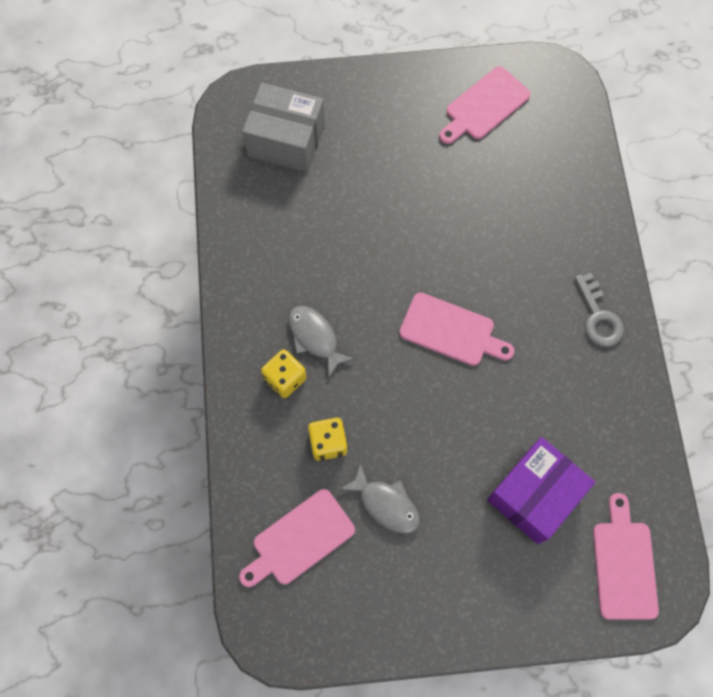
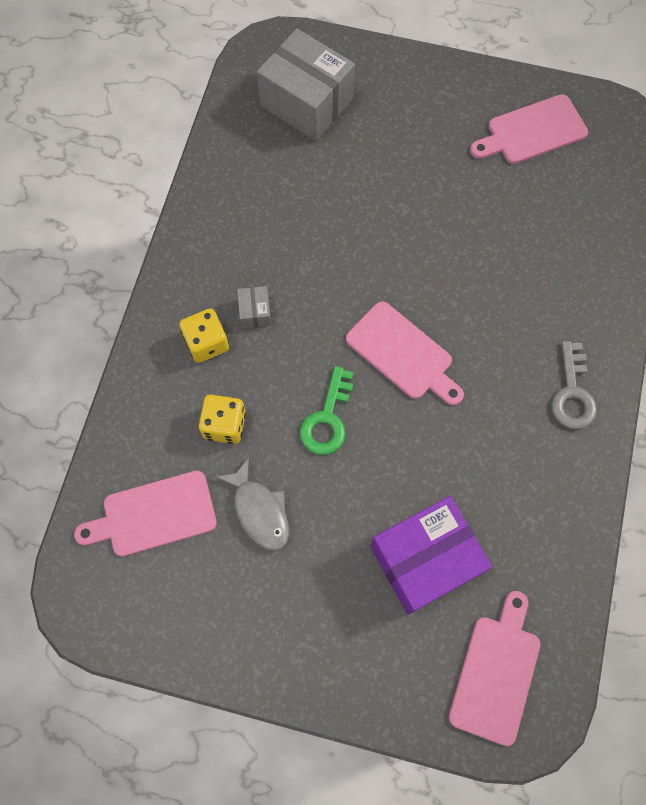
camera: 20 degrees right, 0 degrees up
(315, 338) = (255, 312): grey fish -> grey box
(411, 407) = (327, 419): none -> green key

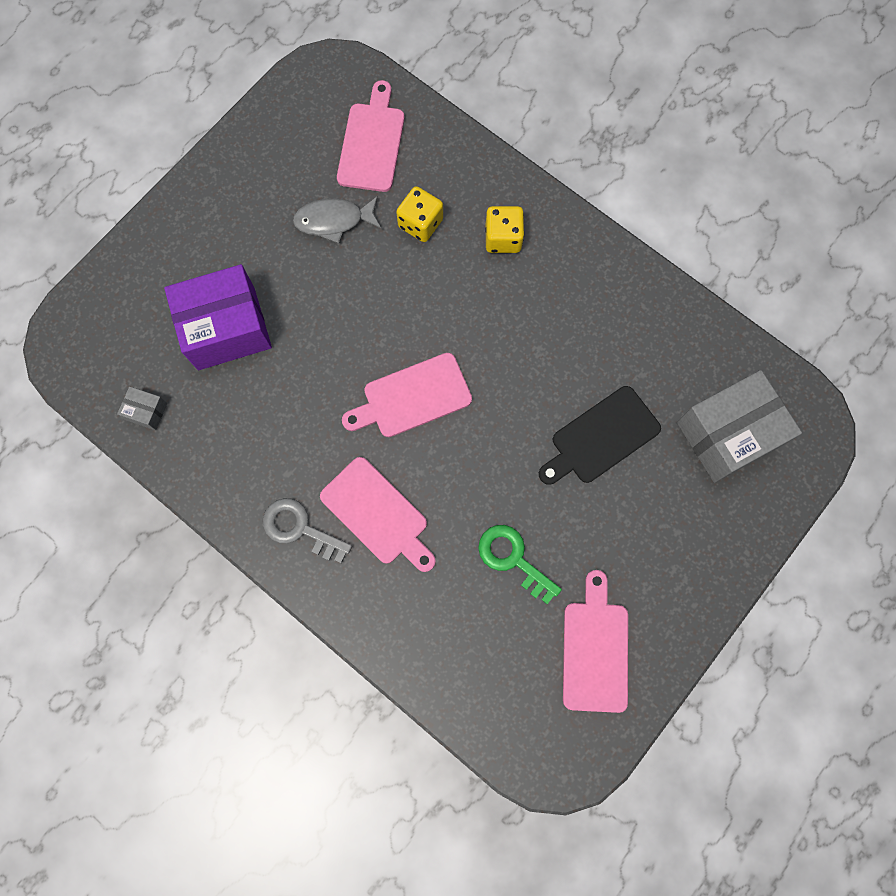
camera: 115 degrees right, 5 degrees up
(255, 312) = (514, 289): grey box -> grey box (146, 411)
(327, 419) = (384, 306): green key -> green key (513, 559)
(359, 190) = (601, 438): none -> black cutting board
(425, 560) = (226, 328): purple box -> purple box turned 75 degrees clockwise
(496, 673) = (113, 339): pink cutting board -> pink cutting board (378, 514)

